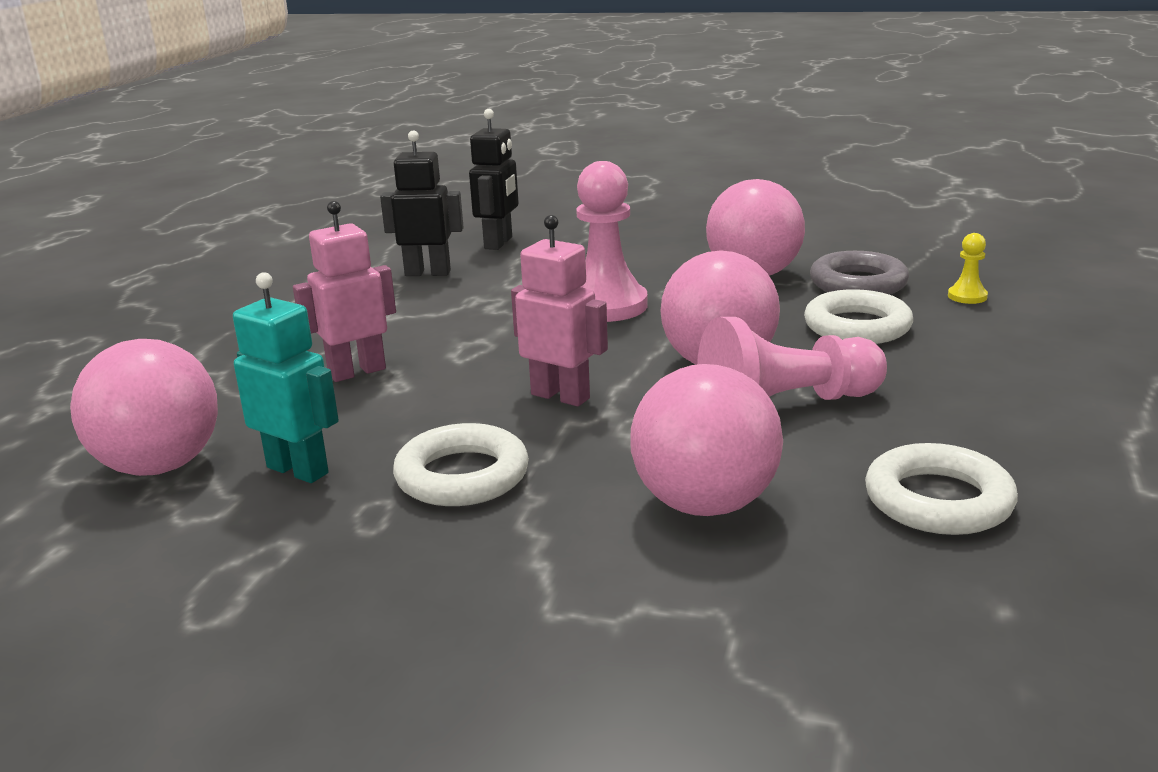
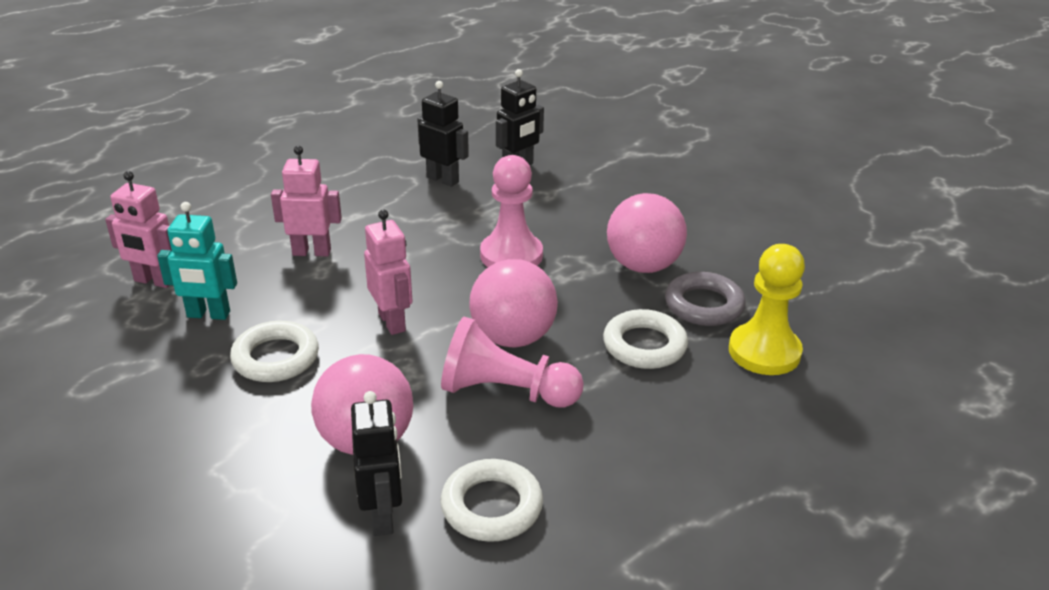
camera: 30 degrees right, 10 degrees up
(160, 466) = (154, 281): pink ball -> pink robot
(298, 470) = (208, 315): turquoise robot -> turquoise robot turned 120 degrees clockwise
(840, 560) = (383, 516): none -> black robot
(967, 296) = (764, 352): yellow pawn -> yellow pawn, size x2.24

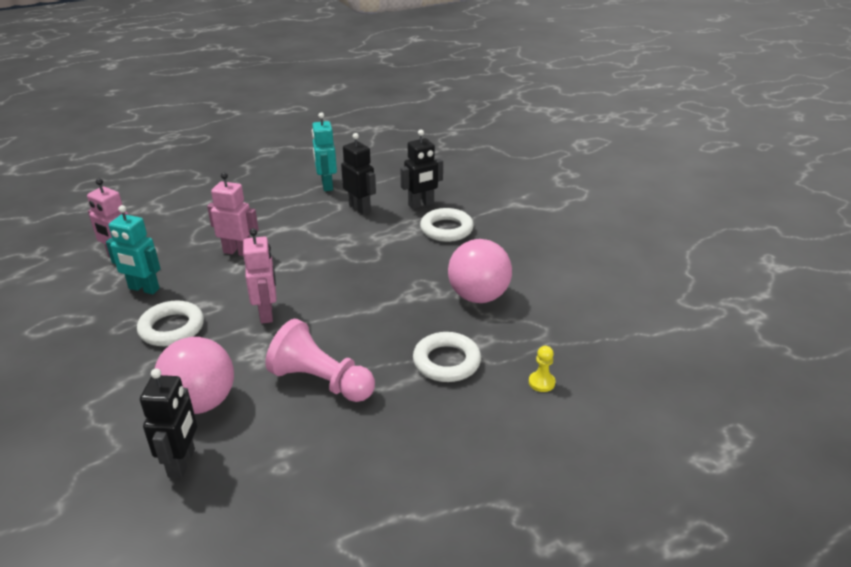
camera: 15 degrees right, 0 degrees up
(384, 156) = (326, 185): none -> turquoise robot
(491, 506) = (264, 471): white ring -> white ring (446, 229)
(511, 255) = (380, 274): pink pawn -> none
(513, 337) = (348, 339): pink ball -> none
(704, 305) = (511, 336): grey ring -> none
(764, 352) = (541, 382): yellow pawn -> yellow pawn, size x0.45

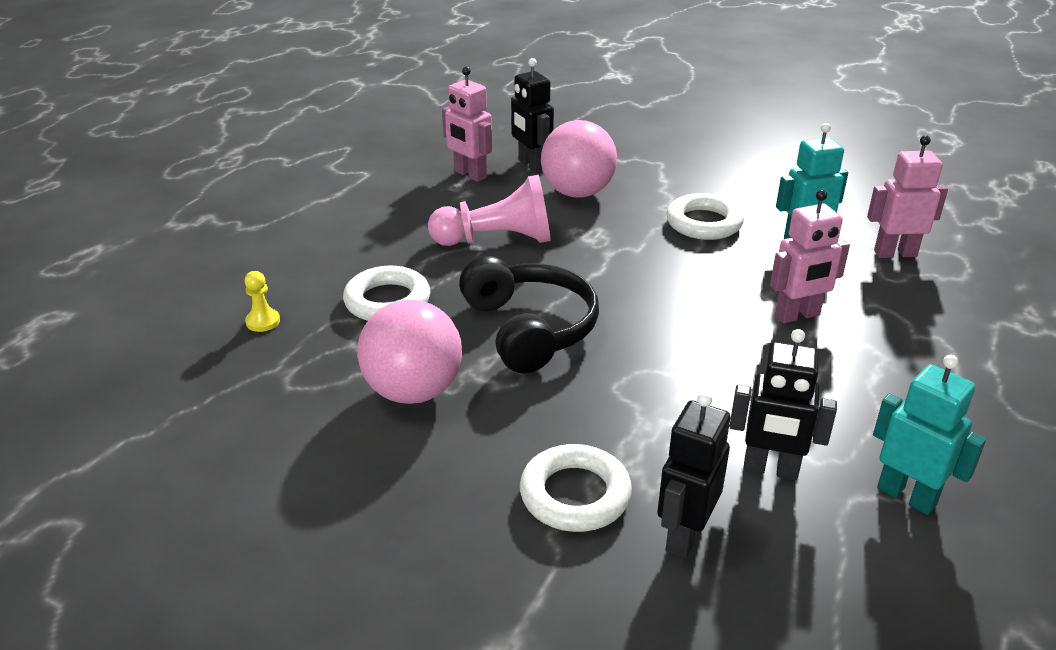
camera: 145 degrees right, 0 degrees up
(267, 313) = (639, 269): pink robot -> pink robot (470, 175)
(380, 304) = (530, 329): none -> black headphones

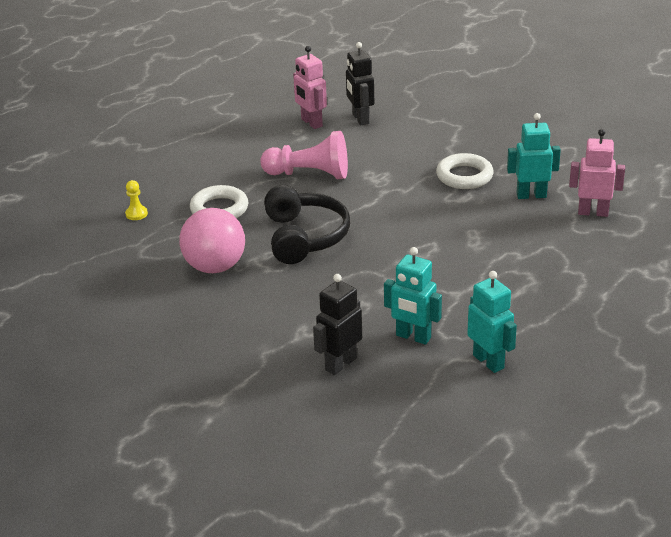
camera: 15 degrees right, 0 degrees up
(575, 495) = (287, 335): white ring -> none
(577, 193) = (383, 144): pink ball -> none
(770, 469) = (413, 337): black robot -> turquoise robot
(797, 315) = (491, 248): pink robot -> none

